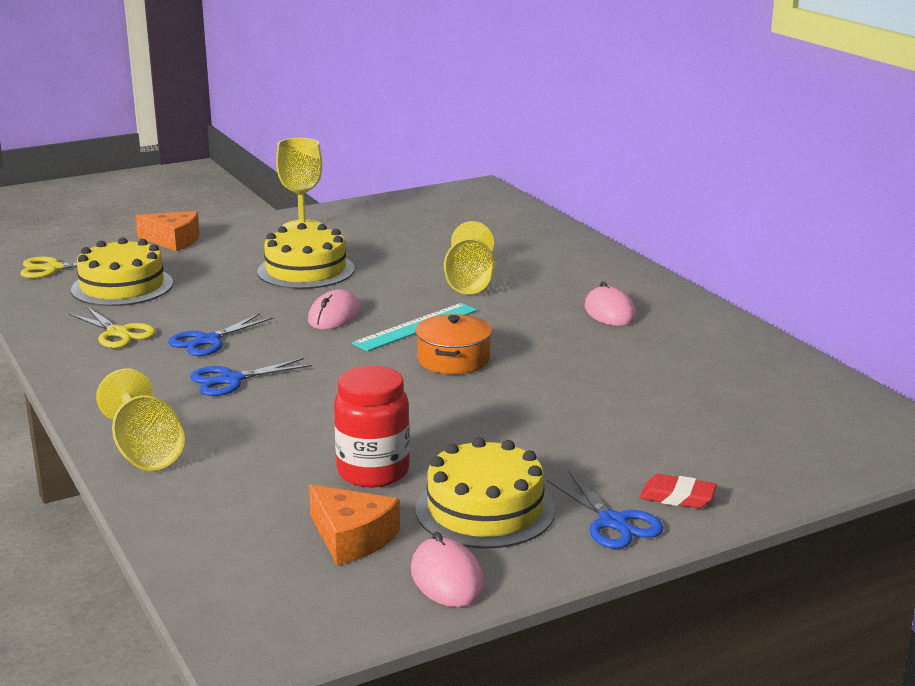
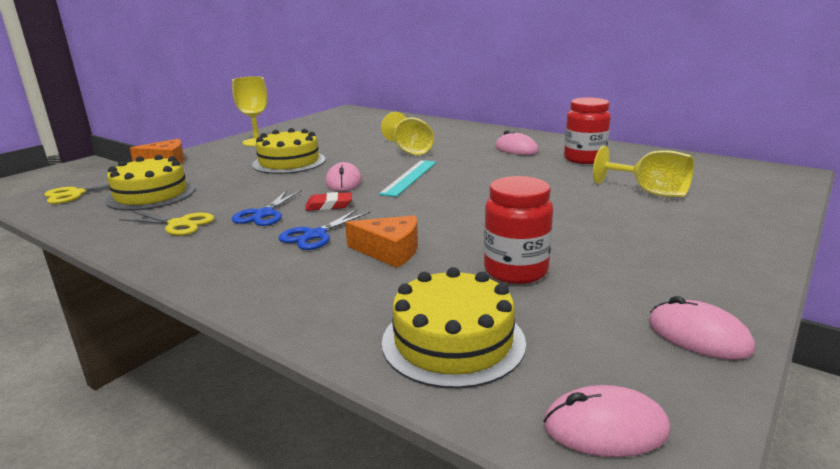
camera: 25 degrees left, 0 degrees up
(146, 452) = (303, 306): yellow goblet -> yellow goblet (650, 192)
(259, 613) = (605, 428): none -> pink mouse
(351, 538) = (576, 326): orange cheese -> orange cheese (389, 251)
(454, 359) = (462, 189): orange pot -> none
(485, 510) = (636, 275): yellow cake -> yellow cake (453, 341)
(613, 522) = (728, 259): blue scissors -> none
(676, 349) = (584, 159): none -> red jar
(677, 497) = (733, 233): red eraser -> red eraser (329, 205)

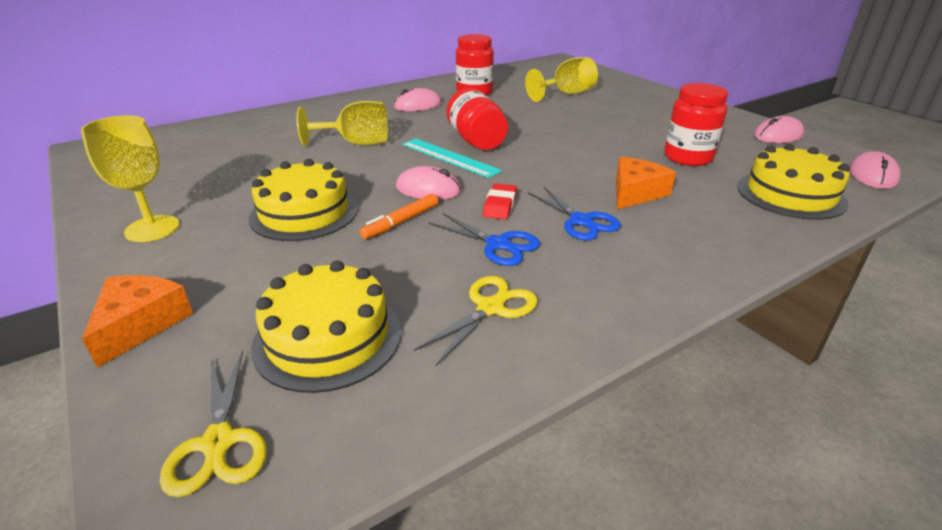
camera: 70 degrees left, 10 degrees up
(287, 184) = (401, 222): none -> orange marker
(455, 179) = (476, 141): none -> red jar

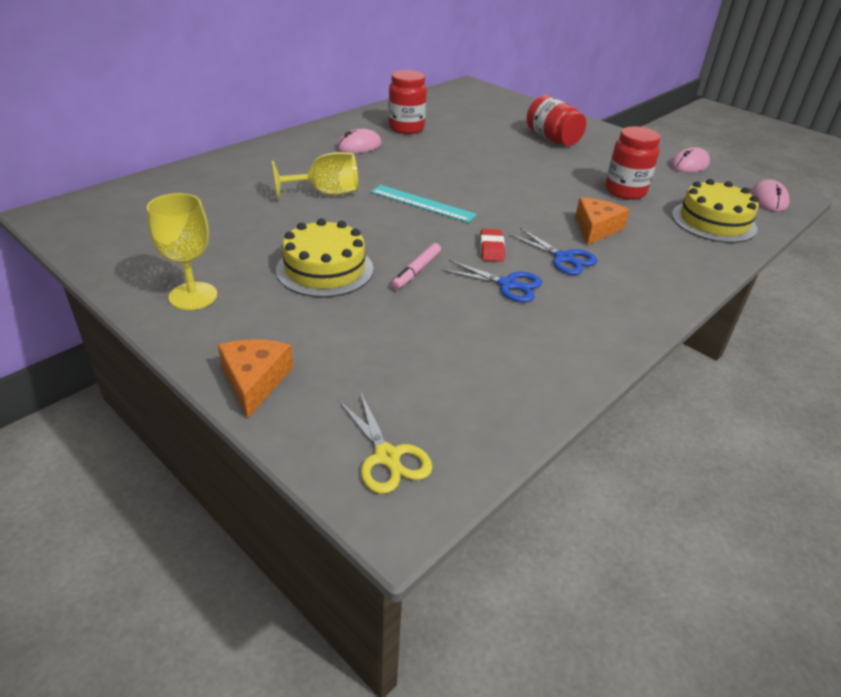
camera: 15 degrees left, 5 degrees up
(328, 337) = (417, 374): yellow cake -> none
(401, 222) = (416, 271): orange marker -> pink marker
(428, 189) = (422, 237): pink mouse -> none
(476, 141) = (437, 184): red jar -> red jar (552, 138)
(490, 308) = (528, 338): yellow scissors -> none
(566, 94) = (494, 127): yellow goblet -> none

